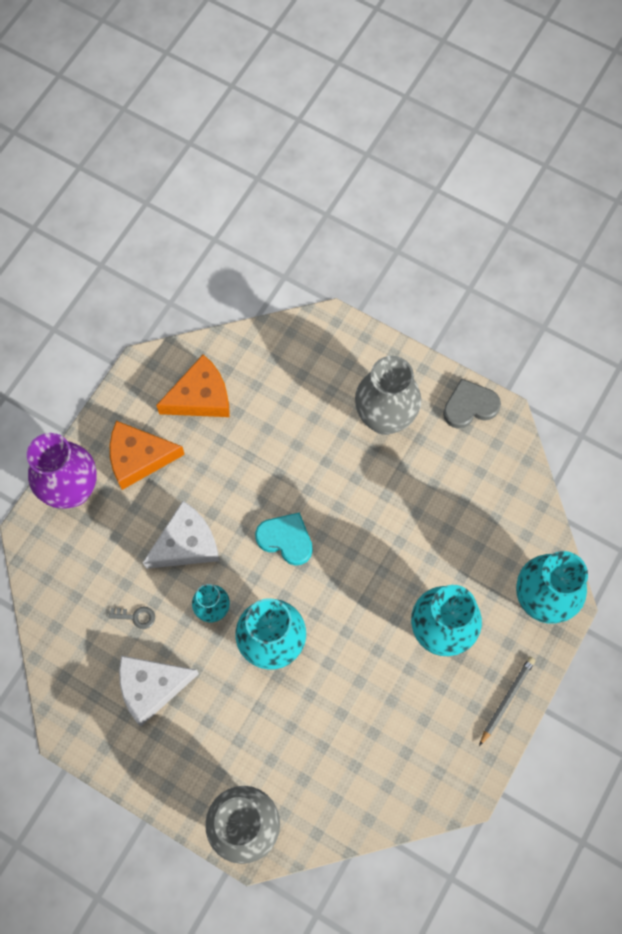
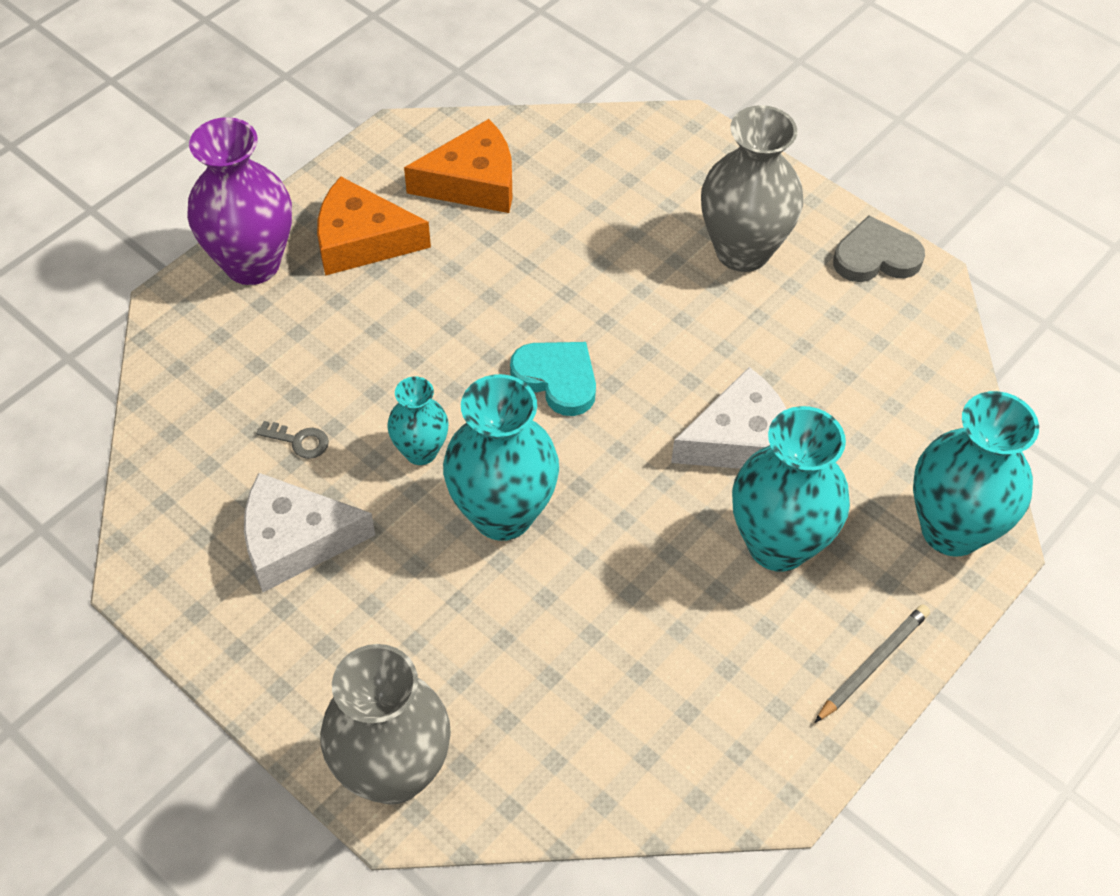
camera: 10 degrees right, 15 degrees down
(186, 544) = (402, 359): white cheese -> white cheese (740, 440)

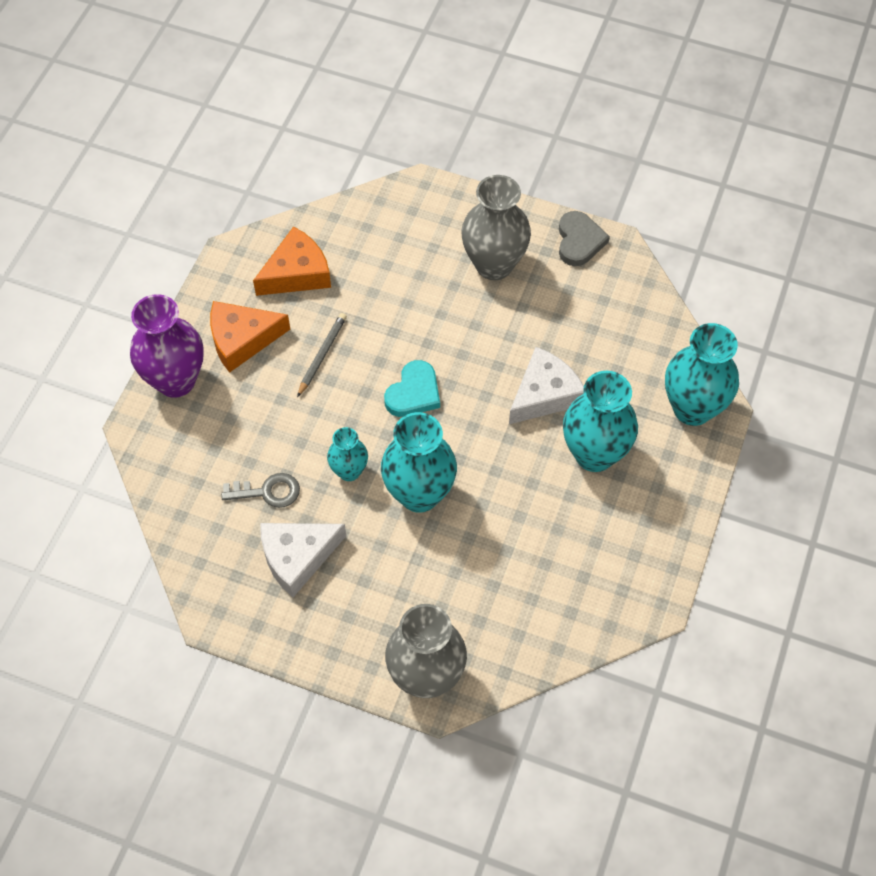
camera: 20 degrees left, 5 degrees up
(299, 441) = (268, 491): grey key -> grey key, size x1.54
(557, 379) = (414, 393): turquoise heart -> turquoise heart turned 105 degrees clockwise
(873, 664) = (678, 508): grey pencil -> grey pencil (322, 355)
(876, 257) = (579, 241): grey heart -> grey heart turned 120 degrees clockwise

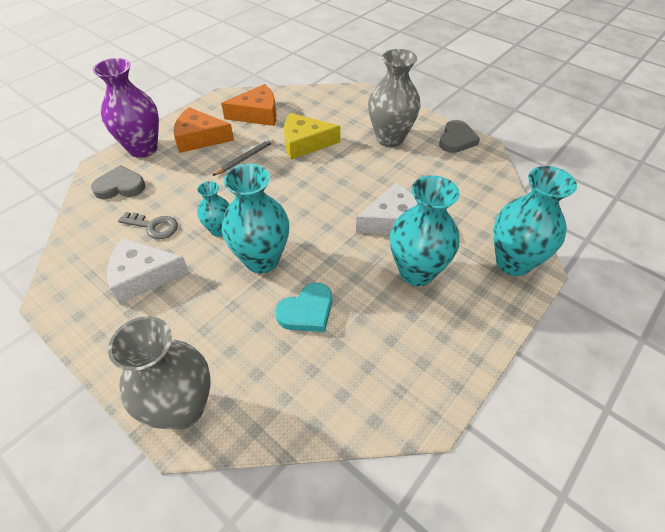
camera: 20 degrees right, 10 degrees down
(187, 449) = (120, 186): none -> grey heart
(387, 306) = (305, 143): none -> yellow cheese
(414, 393) = (295, 195): turquoise heart -> turquoise heart (307, 311)

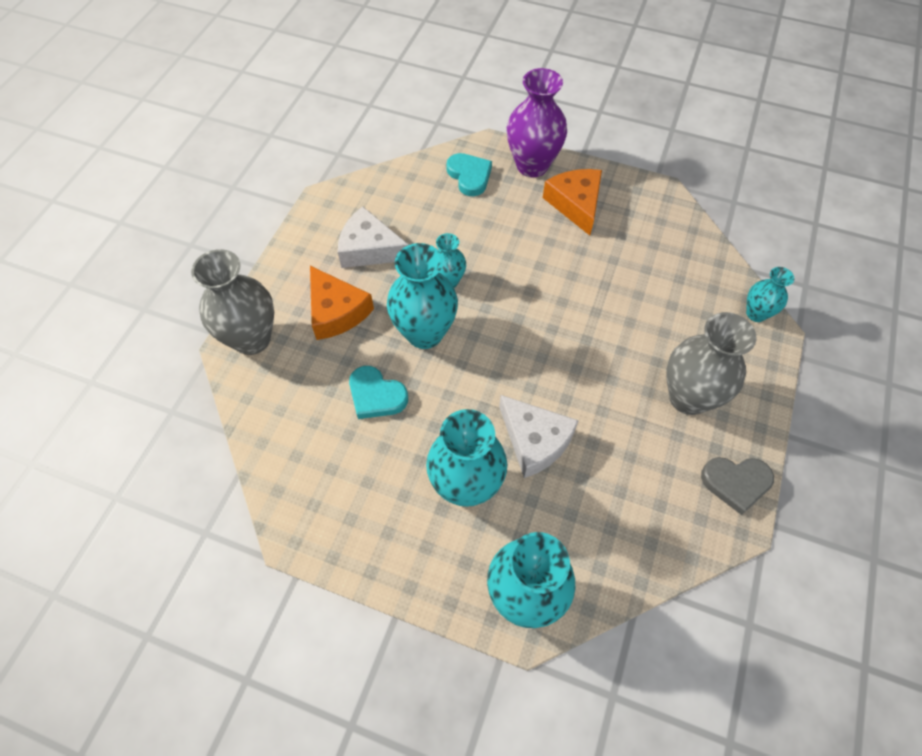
camera: 70 degrees right, 10 degrees up
(120, 186) = (469, 176): grey heart -> turquoise heart
(143, 276) = (369, 249): white cheese -> white cheese turned 45 degrees counterclockwise
(153, 226) = (430, 227): grey key -> none
(245, 158) = (565, 259): grey pencil -> none
(257, 114) = (650, 238): orange cheese -> orange cheese (336, 311)
(305, 143) = (624, 306): yellow cheese -> none
(344, 93) = (756, 313): none -> turquoise vase

